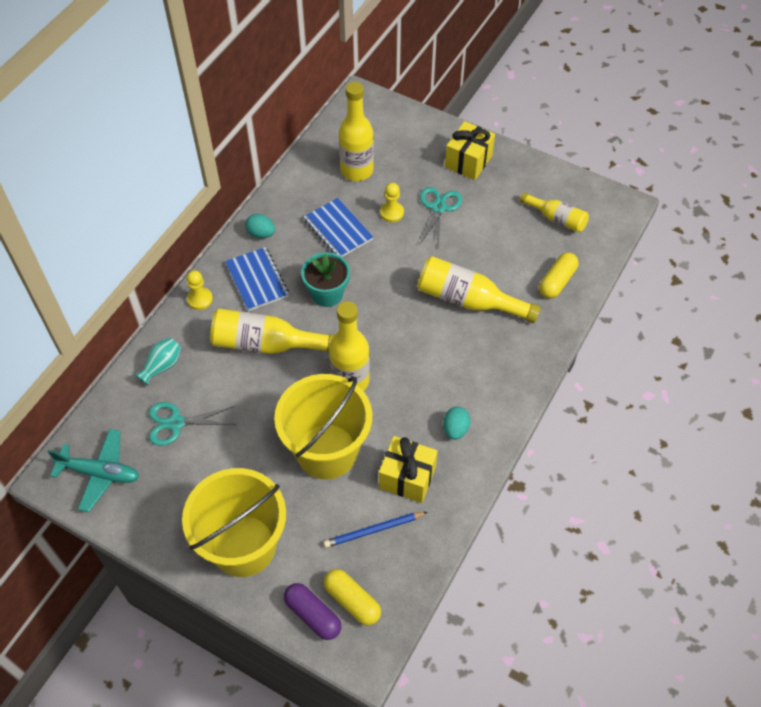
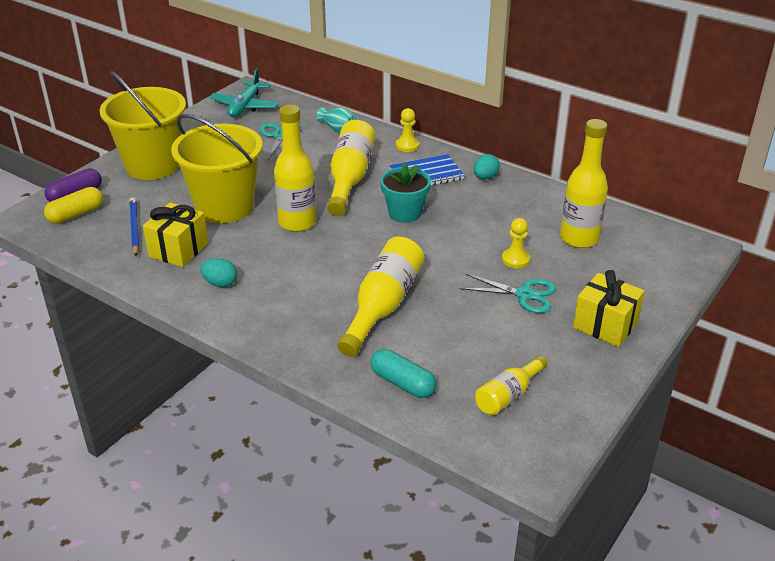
camera: 95 degrees right, 20 degrees down
(338, 229) = (490, 222): blue notebook -> none
(557, 281) = (402, 383): yellow capsule -> turquoise capsule

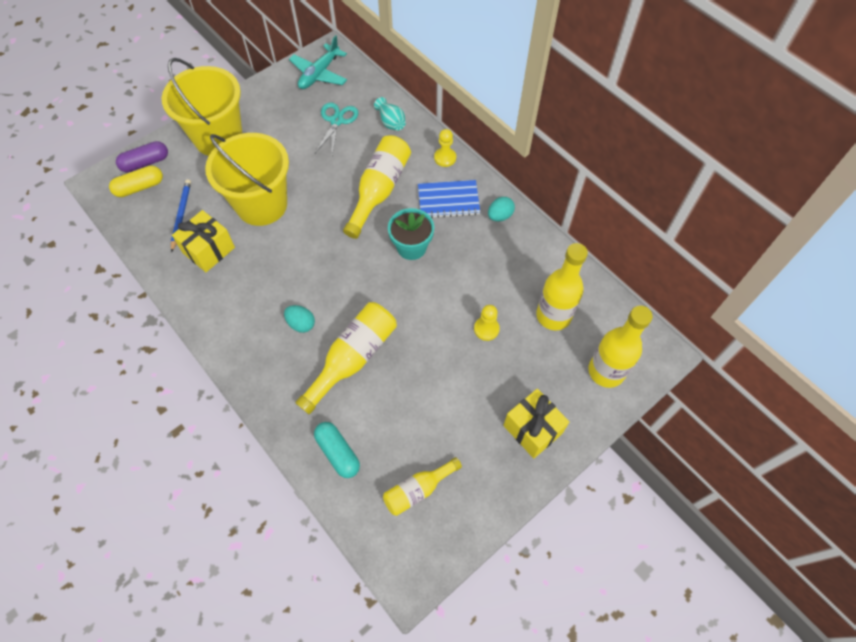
camera: 15 degrees right, 25 degrees up
(220, 283) = (230, 299): turquoise egg -> turquoise egg (301, 324)
(297, 222) = (316, 238): yellow bottle -> yellow bottle (606, 371)
(524, 295) = (477, 375): turquoise scissors -> none

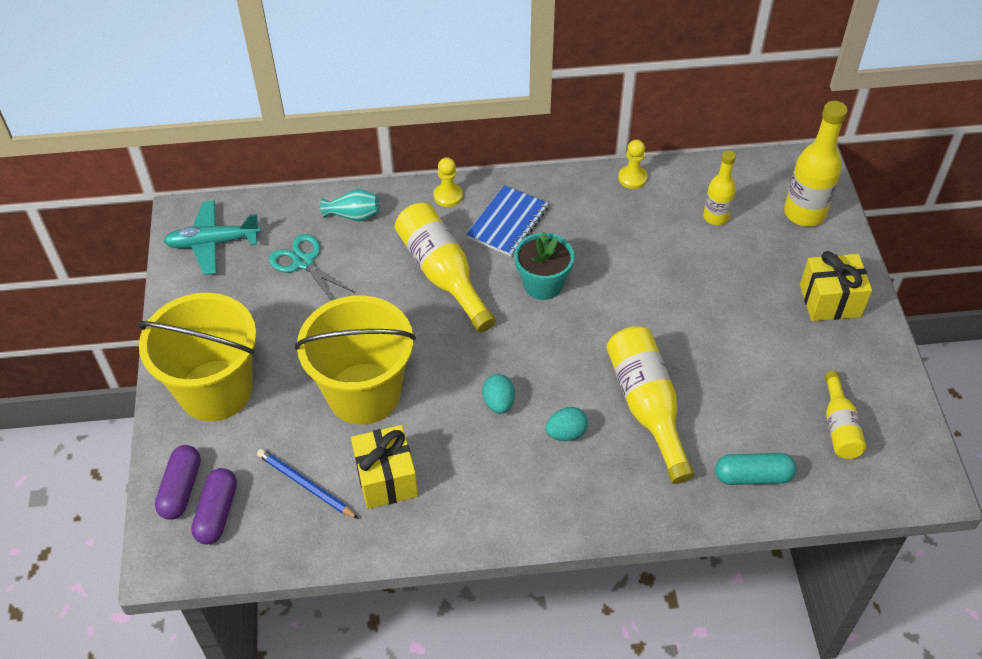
camera: 55 degrees left, 10 degrees down
(140, 187) = (217, 513): yellow capsule -> purple capsule
(319, 74) = (213, 243): turquoise plane -> turquoise plane turned 105 degrees clockwise
(486, 329) = (693, 276): yellow pawn -> yellow pawn (632, 178)
(500, 216) = (564, 192): turquoise egg -> turquoise egg (498, 403)
(553, 315) = (716, 217): yellow bottle -> yellow bottle, size x0.62

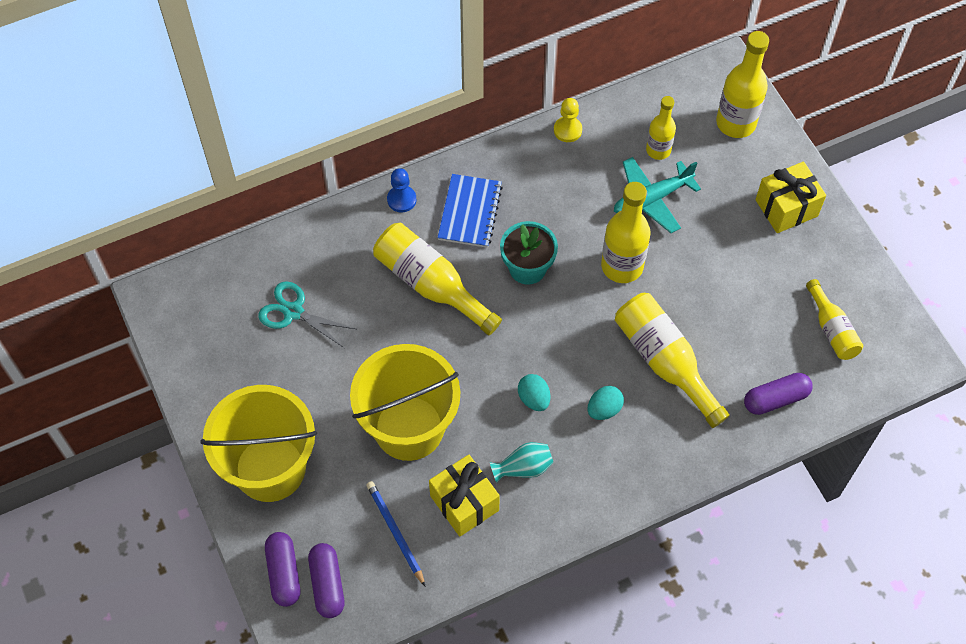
camera: 20 degrees left, 10 degrees up
(213, 243) = (195, 317): turquoise plane -> turquoise plane (652, 199)
(305, 485) = (395, 532): blue pencil -> blue pencil turned 45 degrees clockwise
(354, 215) = (320, 247): turquoise vase -> turquoise vase (524, 468)
(448, 196) = (401, 199): yellow pawn -> blue pawn
(638, 308) = (622, 266): none -> yellow bottle
(753, 476) = (775, 399): turquoise capsule -> purple capsule

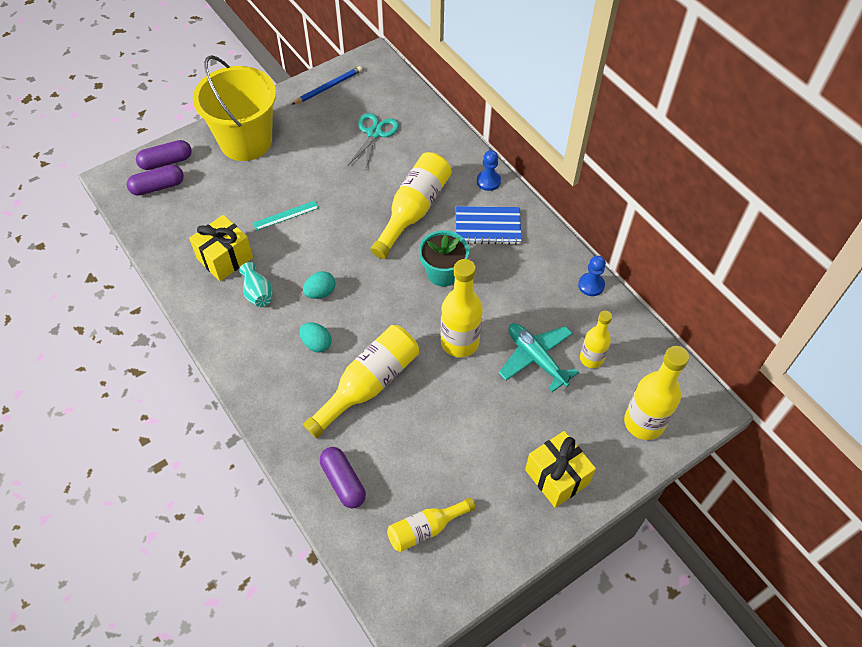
camera: 80 degrees right, 5 degrees down
(395, 532) = (199, 219): blue pencil -> blue pencil (328, 87)
(409, 428) = (286, 215): yellow bucket -> turquoise ruler
(567, 130) = (591, 285): yellow pawn -> blue pawn

